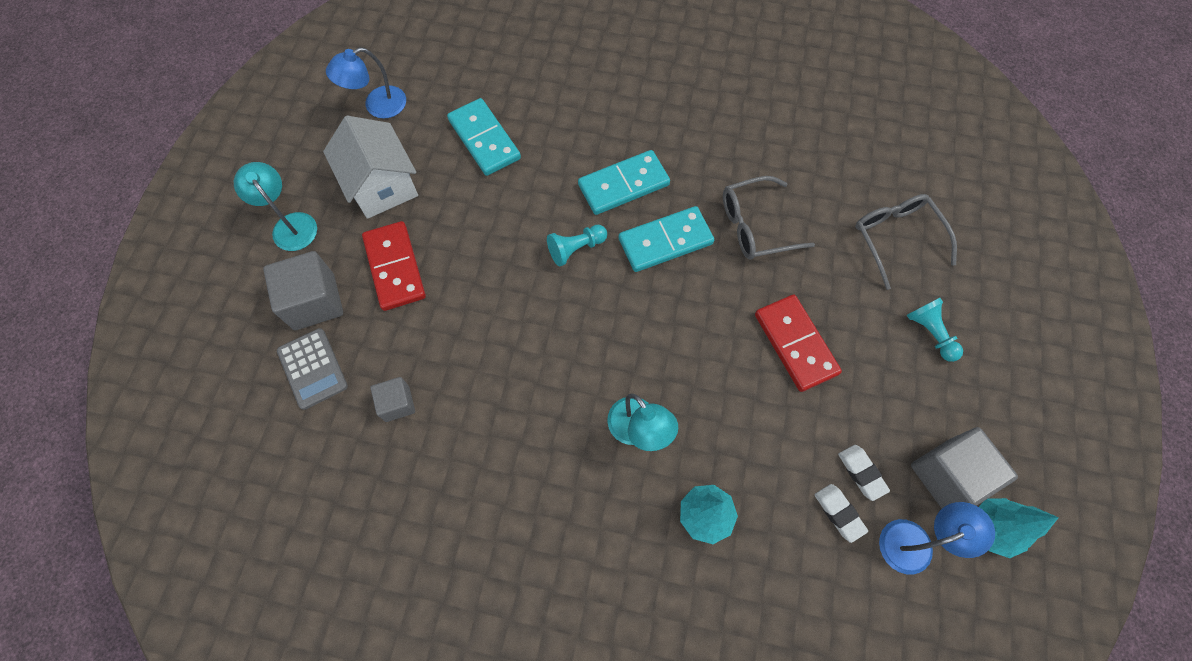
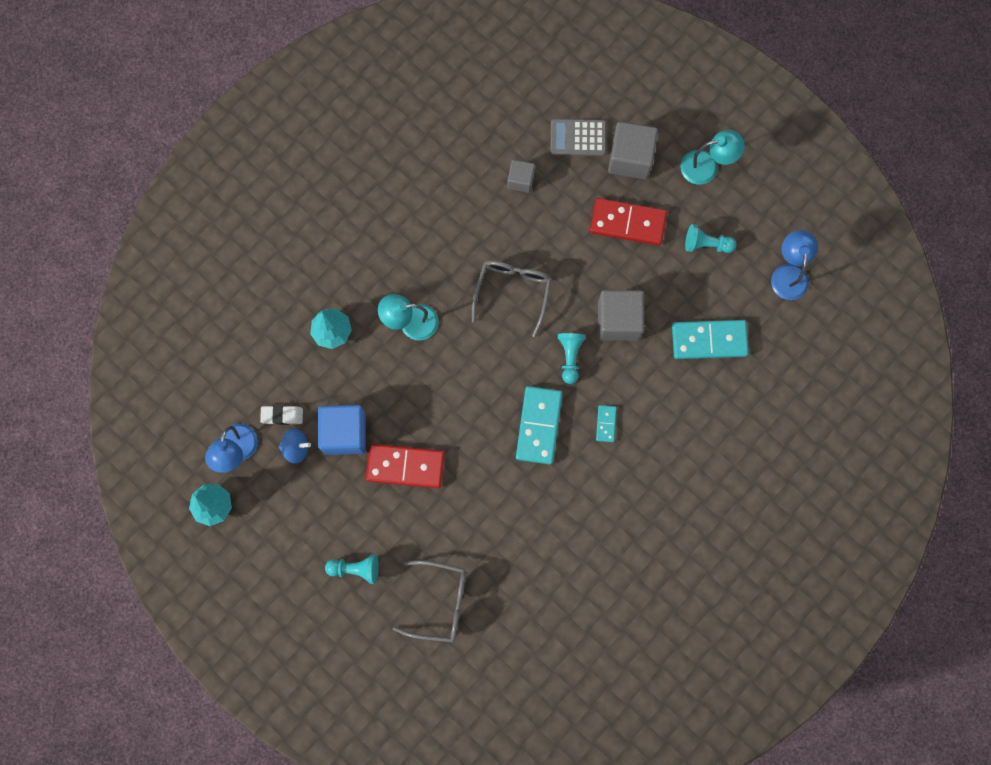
camera: 120 degrees right, 10 degrees up
(382, 186) = (706, 244): white house -> turquoise pawn
(623, 184) = (606, 424): turquoise domino -> turquoise domino, size x0.49
(755, 226) = (512, 502): grey glasses -> grey glasses (513, 292)
(807, 428) = (344, 433): none -> blue cube
(861, 473) = (296, 448): white eraser -> blue spinning top
(947, 475) = (260, 503): grey cube -> grey cube (618, 320)

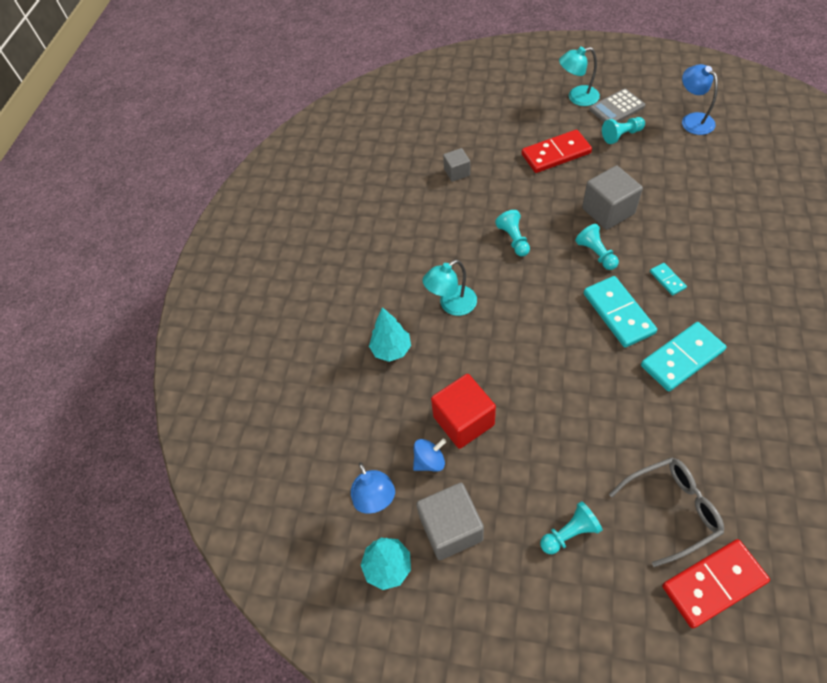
camera: 25 degrees left, 20 degrees down
(282, 415) = (396, 442): white eraser -> none
(344, 433) = (463, 421): blue cube -> red cube
(405, 466) = (538, 413): red domino -> red domino (713, 584)
(513, 292) = (513, 239): grey glasses -> turquoise pawn
(578, 138) = (475, 129): grey calculator -> grey calculator (616, 108)
(630, 158) = (522, 120): grey cube -> grey cube (451, 528)
(707, 166) = (577, 97): turquoise lamp -> turquoise lamp turned 150 degrees counterclockwise
(709, 340) = (683, 185): turquoise domino -> turquoise domino (682, 358)

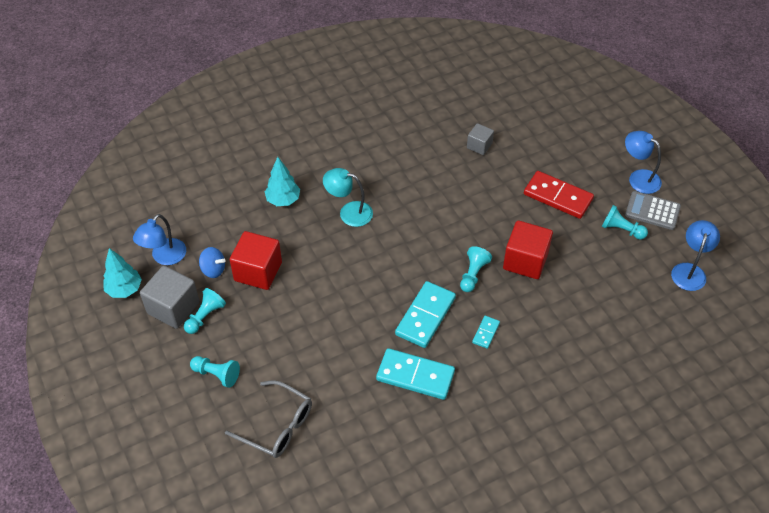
camera: 45 degrees right, 5 degrees down
(513, 239) = (442, 216): turquoise pawn -> turquoise pawn (205, 316)
(577, 97) = (638, 178): turquoise lamp -> blue lamp
(608, 211) = (525, 261): grey cube -> red cube
(713, 584) = (237, 475): red domino -> none

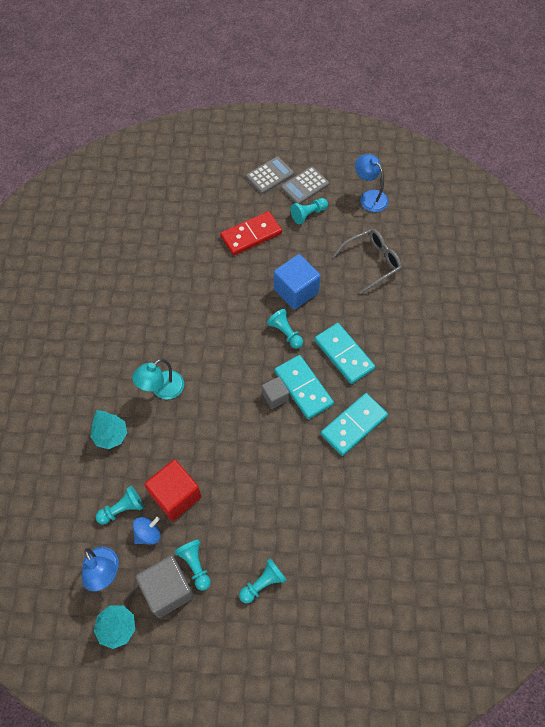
camera: 60 degrees left, 10 degrees up
(224, 241) = (122, 509): none -> turquoise pawn
(277, 426) = (342, 556): grey glasses -> grey glasses (371, 262)
(479, 146) = (163, 257): grey cube -> grey cube (275, 397)
(486, 333) = (344, 354): turquoise domino -> turquoise domino, size x2.06
(525, 261) = (296, 291): red cube -> blue cube
(638, 178) = (269, 175): blue lamp -> grey calculator

